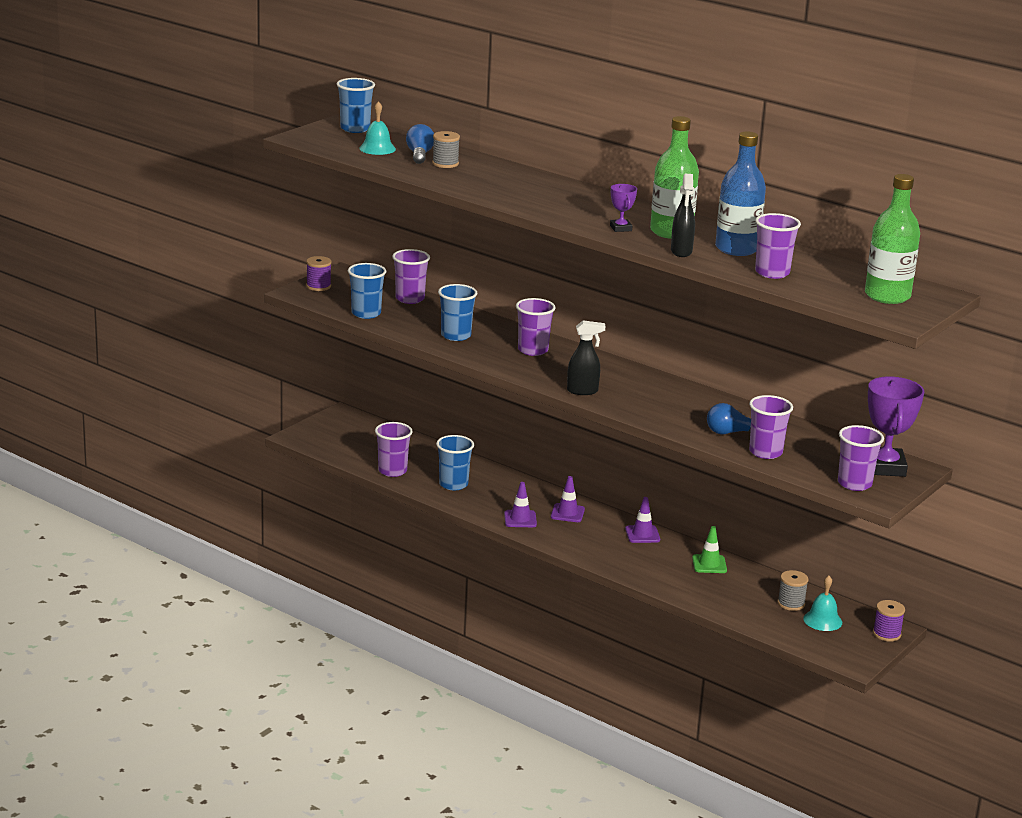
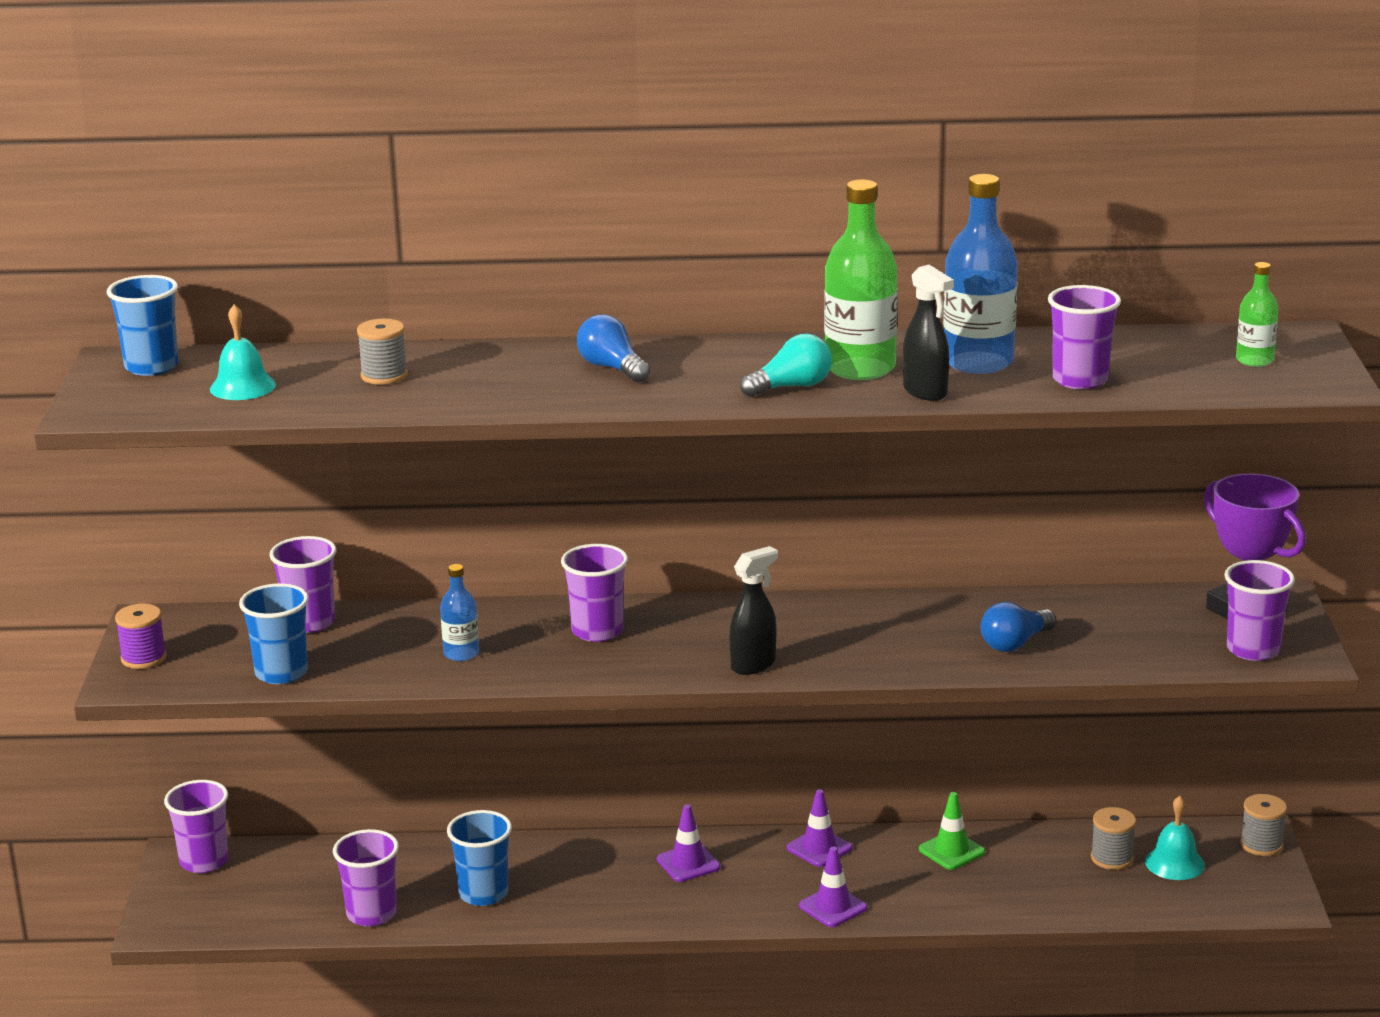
camera: 35 degrees left, 0 degrees up
(419, 155) = (323, 375): blue light bulb -> blue light bulb (612, 368)
(456, 335) = (461, 653): blue cup -> blue bottle
(520, 519) = (641, 903): purple traffic cone -> purple traffic cone (833, 907)
(620, 228) = (791, 387): purple trophy -> turquoise light bulb
(765, 452) = (1096, 653): purple cup -> purple cup (204, 861)
(886, 634) = (1261, 845): purple spool -> grey spool
(887, 296) = (1254, 360): green bottle -> green bottle, size x0.53

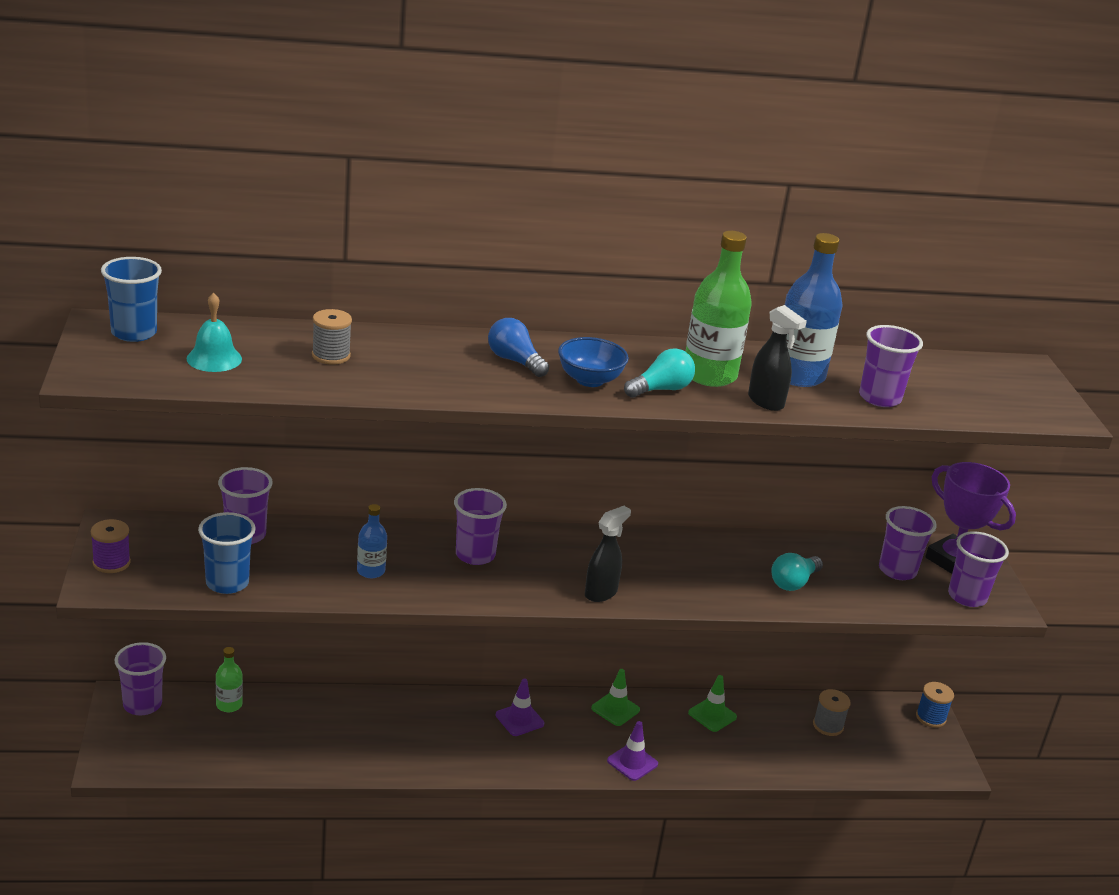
camera: 10 degrees left, 5 degrees up
(371, 914) = (280, 758): purple cup -> purple cup (897, 570)
(483, 894) = (366, 742): blue cup -> none
(702, 382) = (589, 380): none -> blue bowl
(819, 848) = (615, 709): purple traffic cone -> green traffic cone
(1015, 643) = (793, 582): blue light bulb -> turquoise light bulb
(1174, 863) = (873, 731): turquoise bell -> none
(1254, 360) = (1002, 388): green bottle -> green bottle (229, 705)
(1261, 845) = (930, 717): grey spool -> blue spool

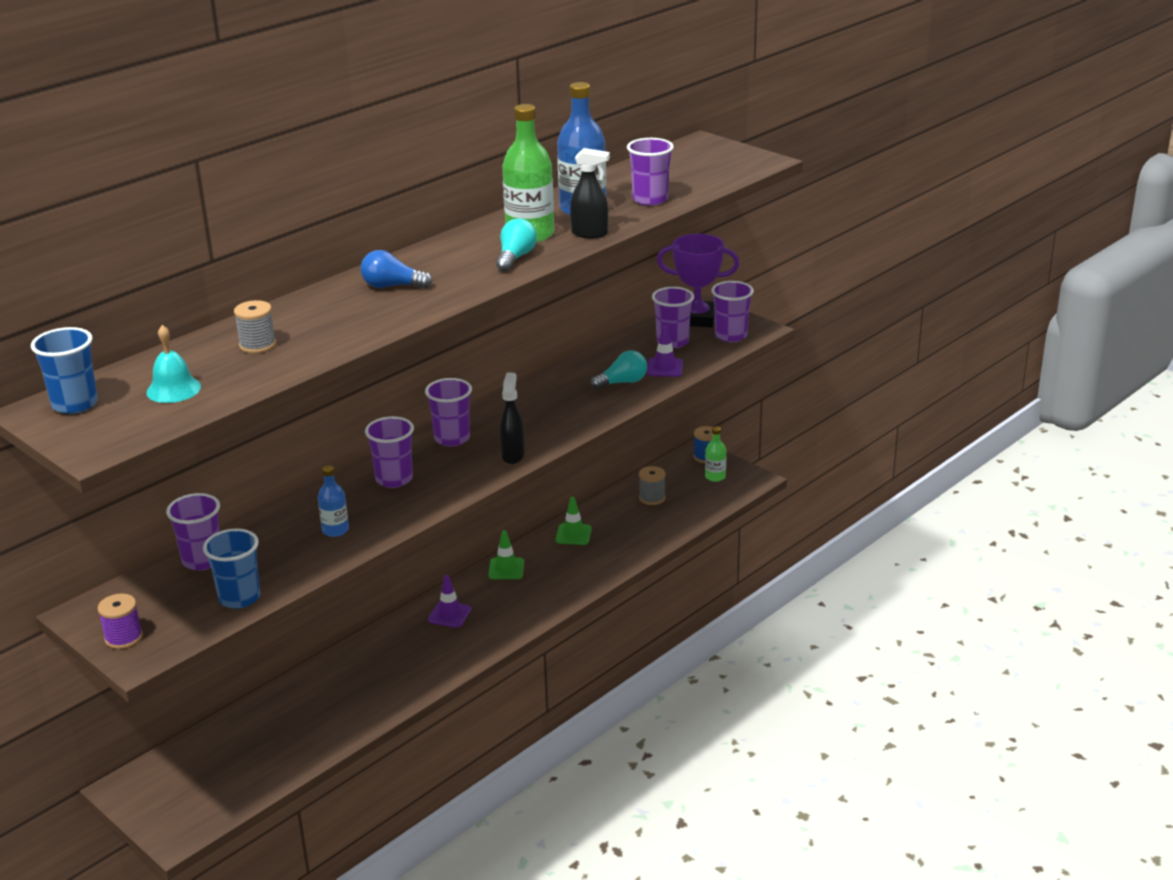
camera: 35 degrees left, 0 degrees up
(142, 704) = (145, 781): purple cup -> purple cup (452, 438)
(229, 705) = (218, 738): green bottle -> green bottle (715, 477)
(589, 380) = (461, 274): blue bowl -> none
(632, 762) = (558, 594): purple traffic cone -> purple traffic cone (664, 368)
(793, 582) = (622, 382): turquoise light bulb -> turquoise light bulb turned 120 degrees counterclockwise

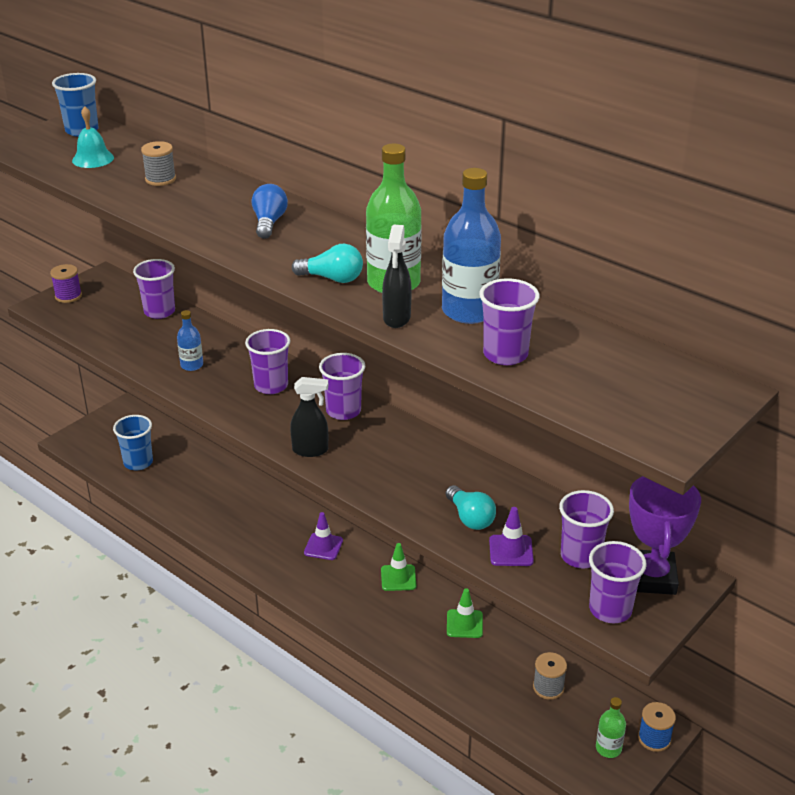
camera: 85 degrees right, 5 degrees up
(239, 598) = (104, 334): blue cup -> blue cup (138, 462)

